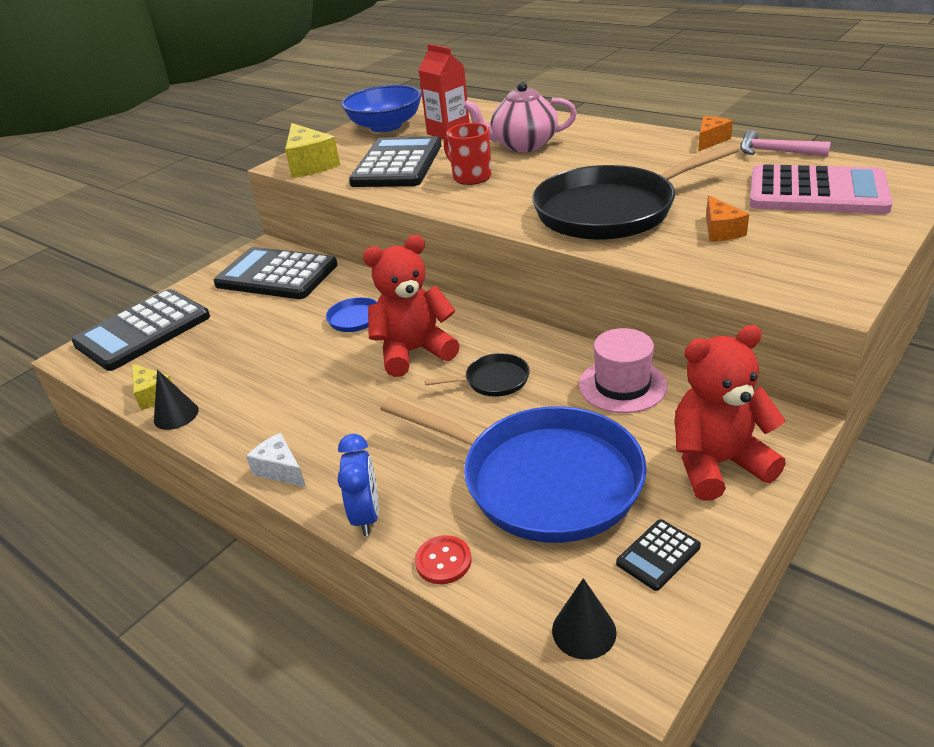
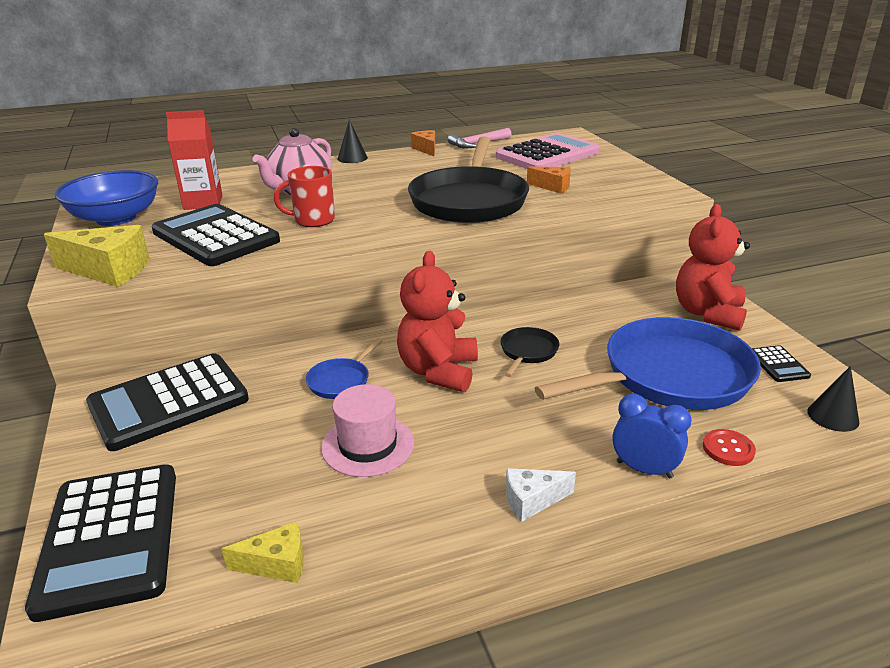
camera: 60 degrees left, 5 degrees down
(176, 415) = (347, 553): black cone -> black cone (352, 158)
(622, 385) = (595, 309): pink hat -> pink hat (368, 445)

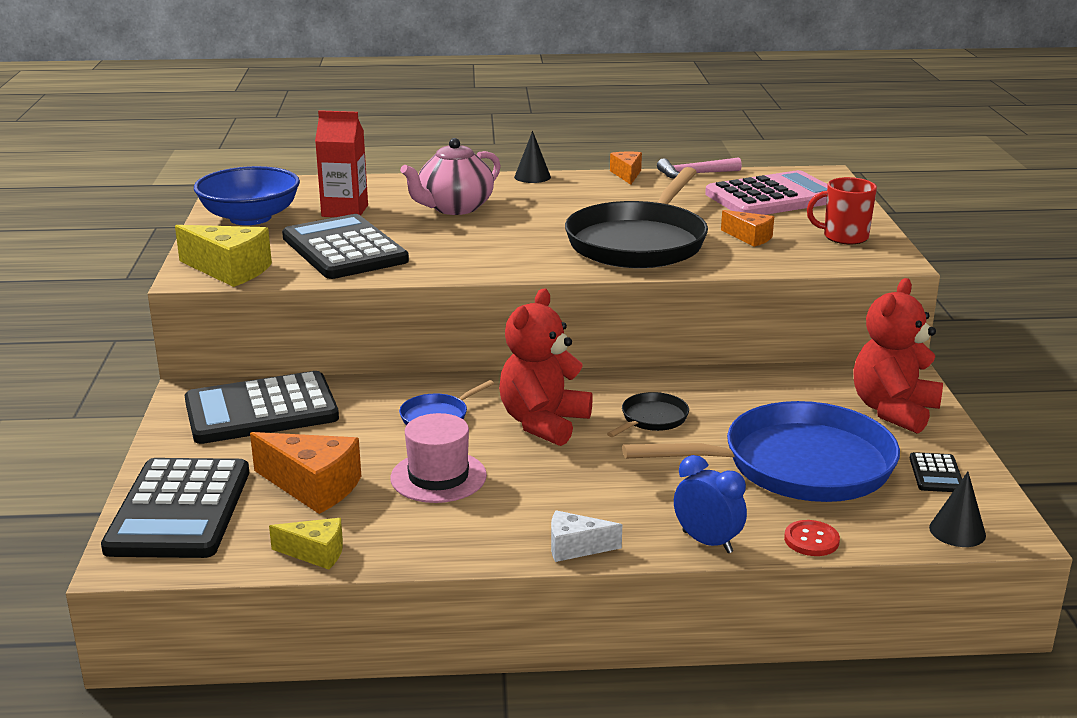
camera: 15 degrees right, 5 degrees down
(248, 480) = (313, 487): none -> orange cheese
(313, 220) = (453, 244): red mug -> red mug (844, 237)

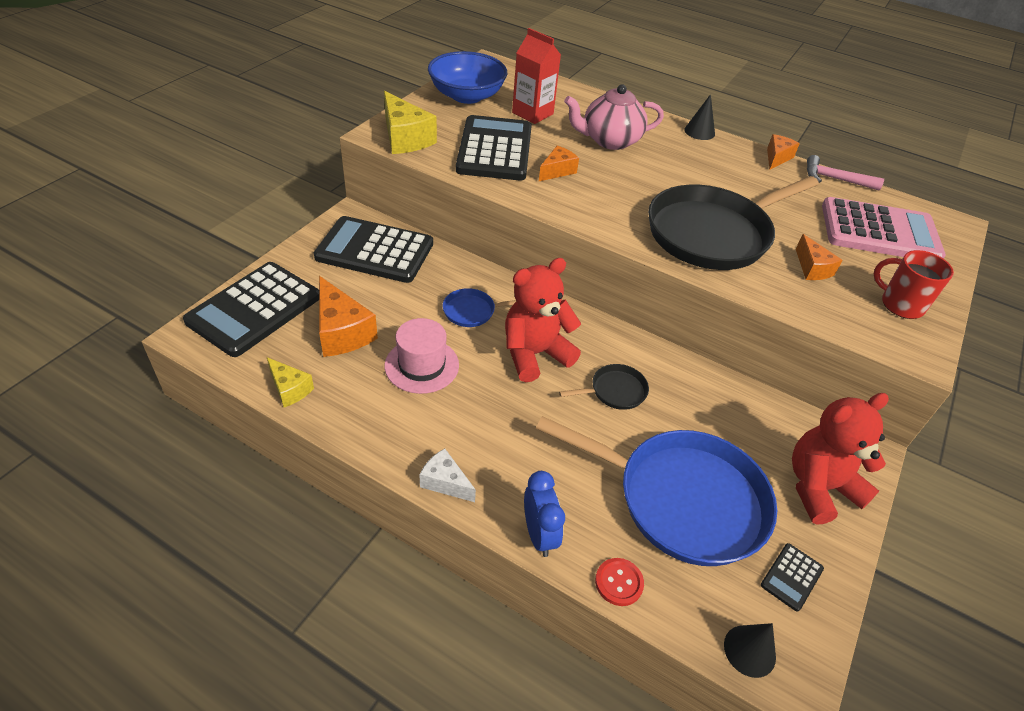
camera: 30 degrees right, 20 degrees up
(433, 245) = (557, 171): none -> orange cheese

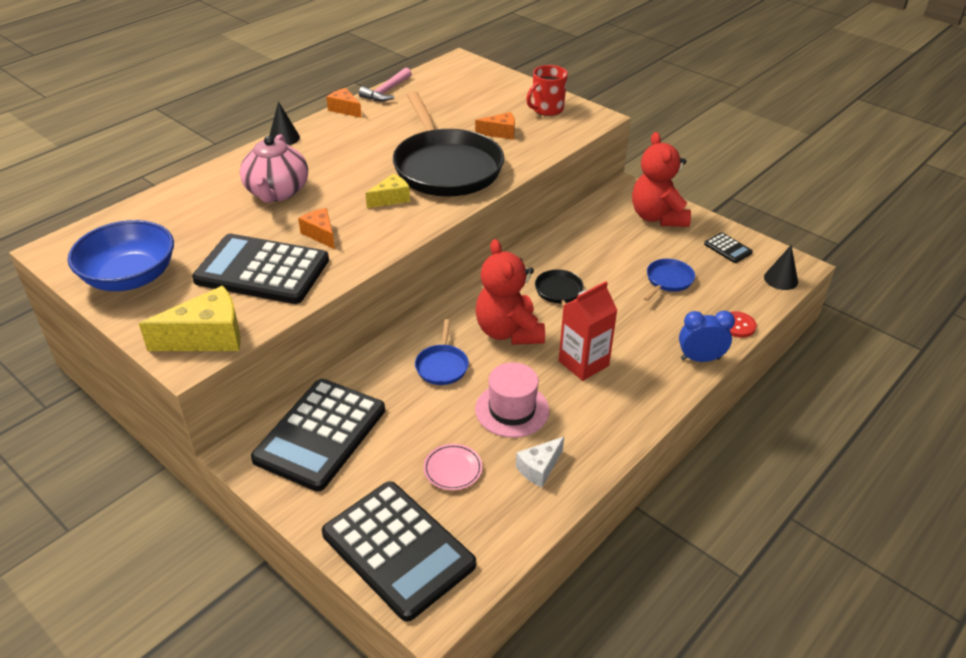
camera: 75 degrees left, 5 degrees down
(290, 389) = (531, 514): yellow cheese -> yellow cheese (391, 199)
(342, 332) = (453, 469): orange cheese -> pink plate
(445, 482) = (651, 407): white cheese -> white cheese (539, 468)
(532, 113) = (198, 233): red carton -> red carton (583, 363)
(683, 500) = (668, 280): blue pan -> blue pan, size x0.43
(879, 231) = (462, 92): pink calculator -> none

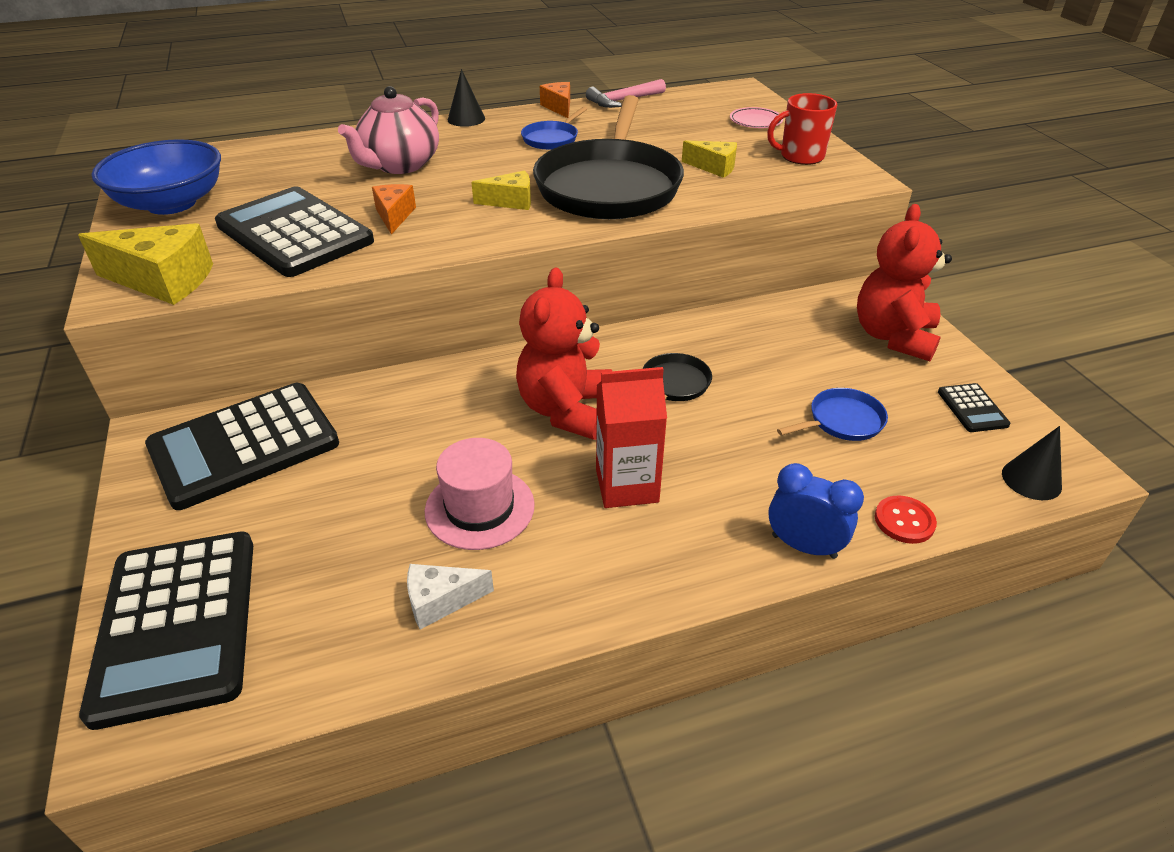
camera: 30 degrees right, 0 degrees up
(442, 366) = (449, 421): blue pan -> blue pan (551, 139)
(453, 469) = (338, 552): pink plate -> pink plate (755, 121)
(500, 133) = (714, 167): orange cheese -> yellow cheese

